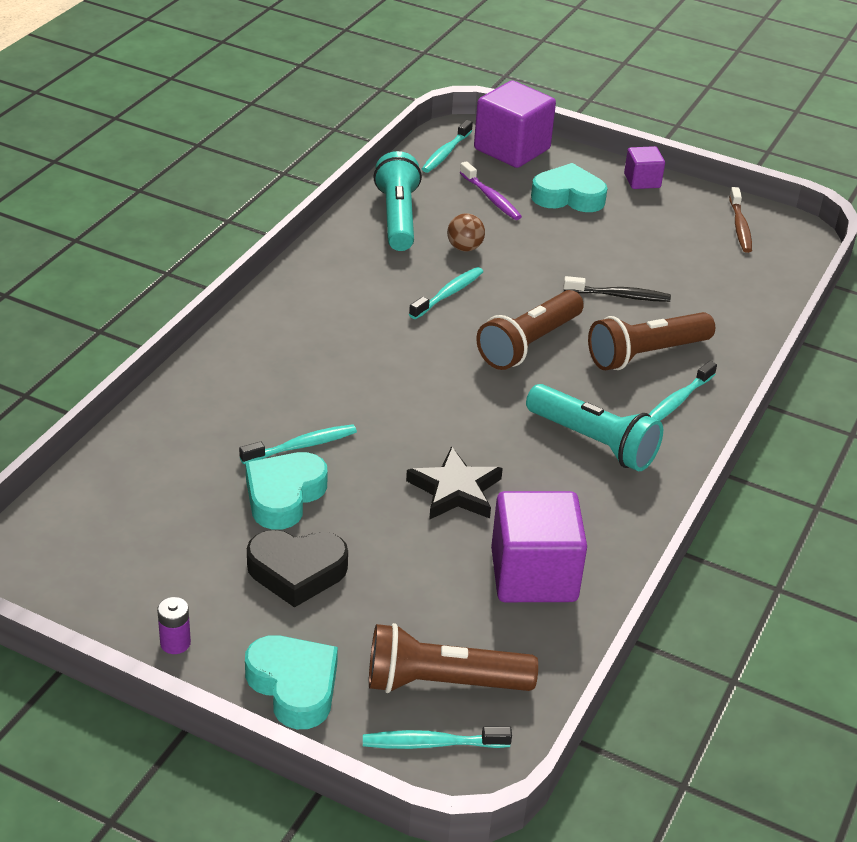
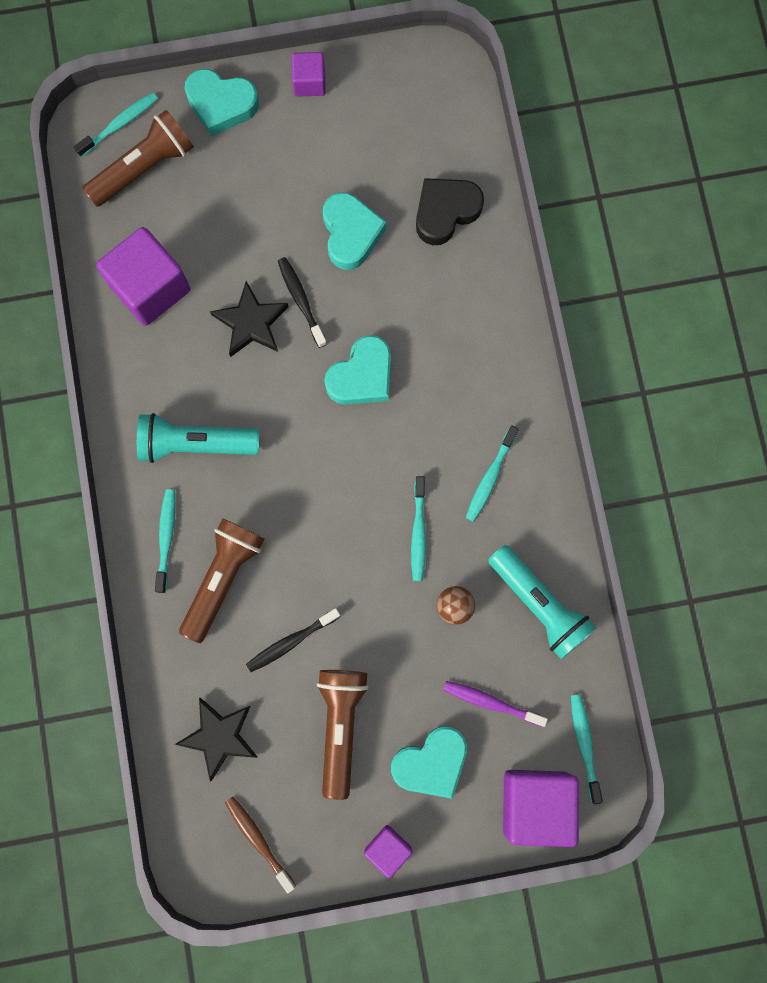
camera: 145 degrees right, 40 degrees up
(175, 643) = (309, 82): purple battery -> purple cube
(297, 572) = (289, 181): black heart -> black heart (445, 212)
(302, 446) = (379, 285): turquoise toothbrush -> turquoise toothbrush (490, 477)
(389, 478) = (301, 300): none -> black toothbrush
(390, 399) = (362, 376): none -> turquoise heart
(529, 344) = (315, 519): brown flashlight -> brown flashlight (340, 726)
(727, 282) = (219, 737): none -> black star

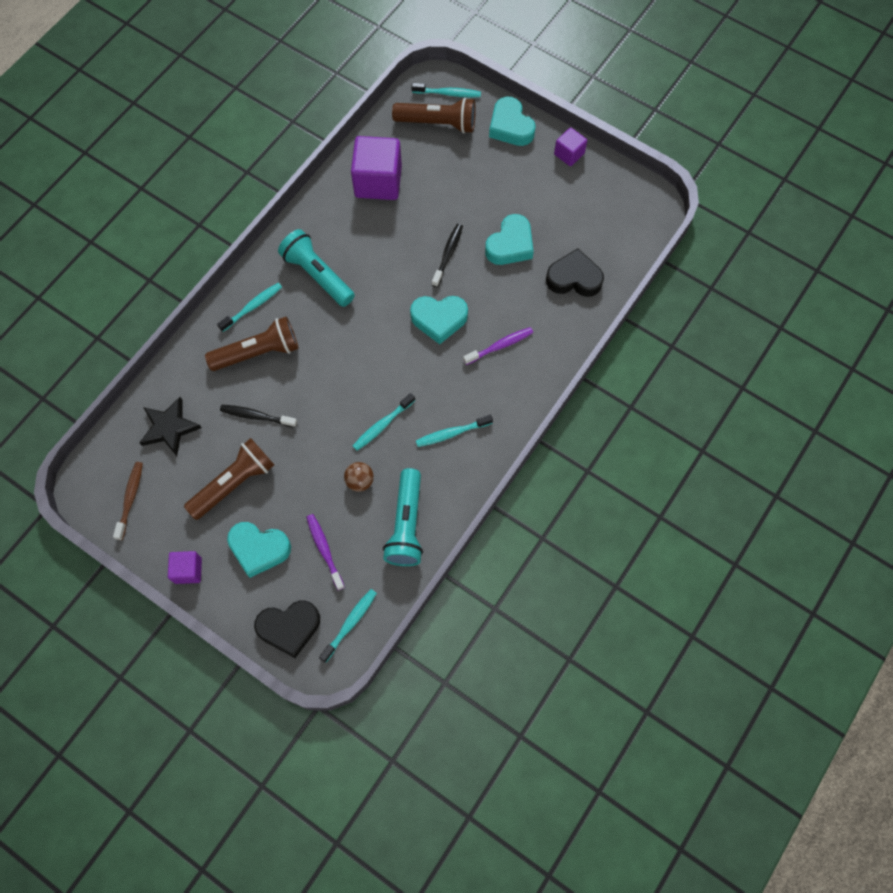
camera: 45 degrees right, 10 degrees down
(251, 323) = (410, 242): black star -> none
(446, 347) = (500, 346): none -> purple toothbrush
(535, 804) = (289, 628): purple cube -> black heart

